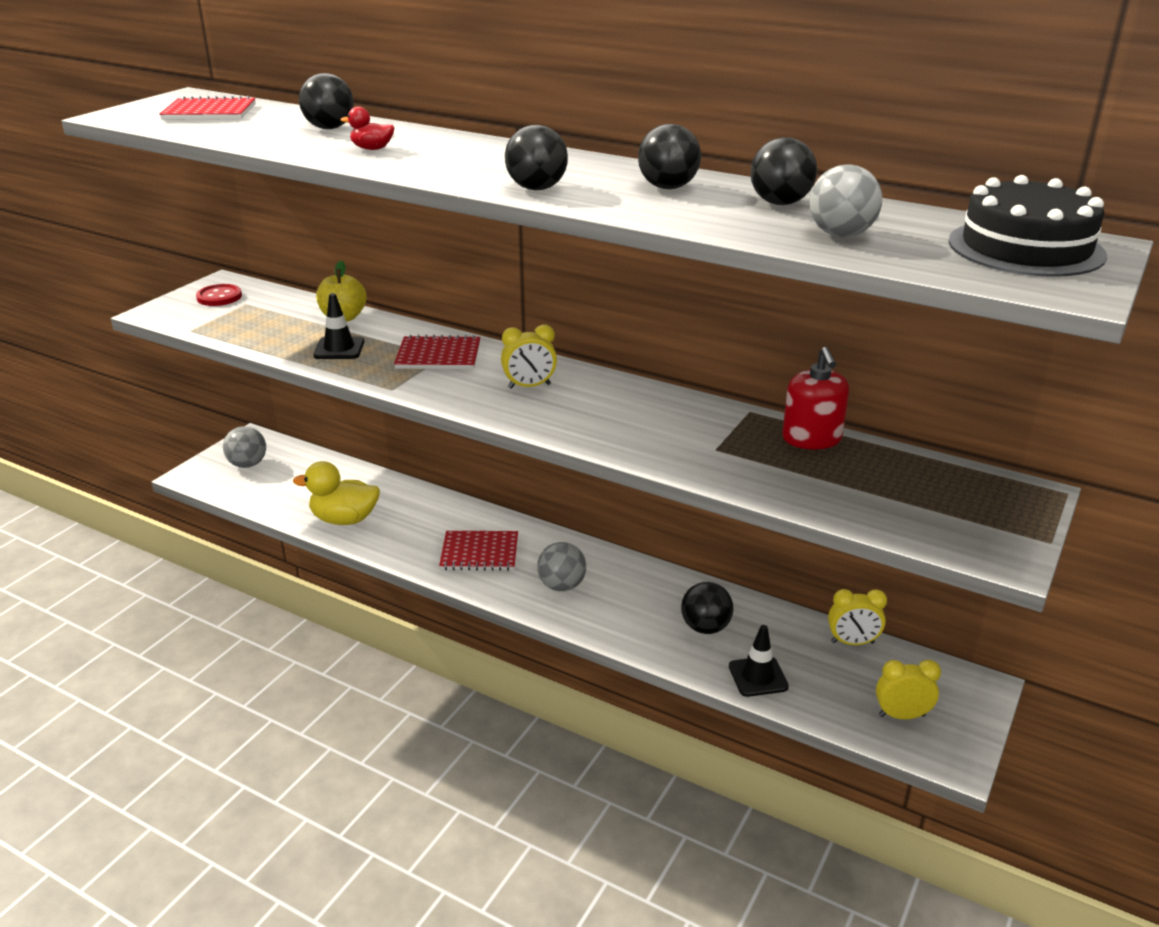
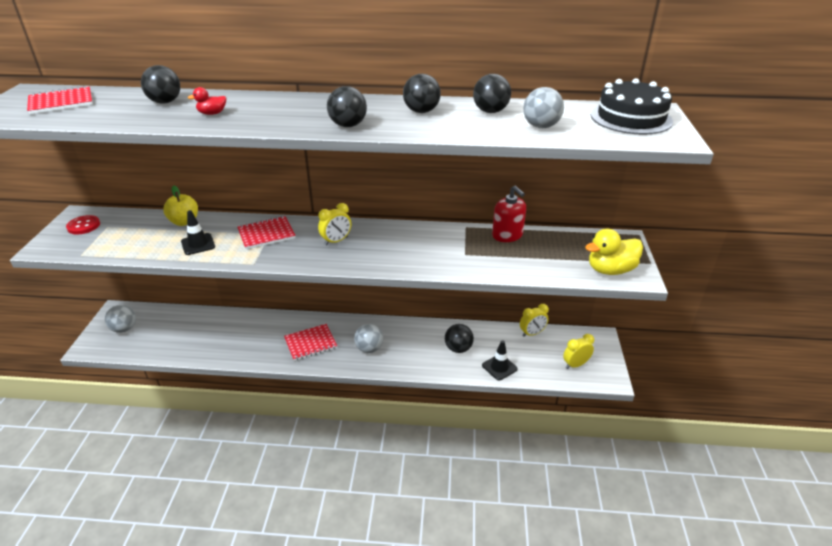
camera: 25 degrees left, 5 degrees up
(344, 519) = (214, 347): yellow duck -> yellow duck (610, 270)

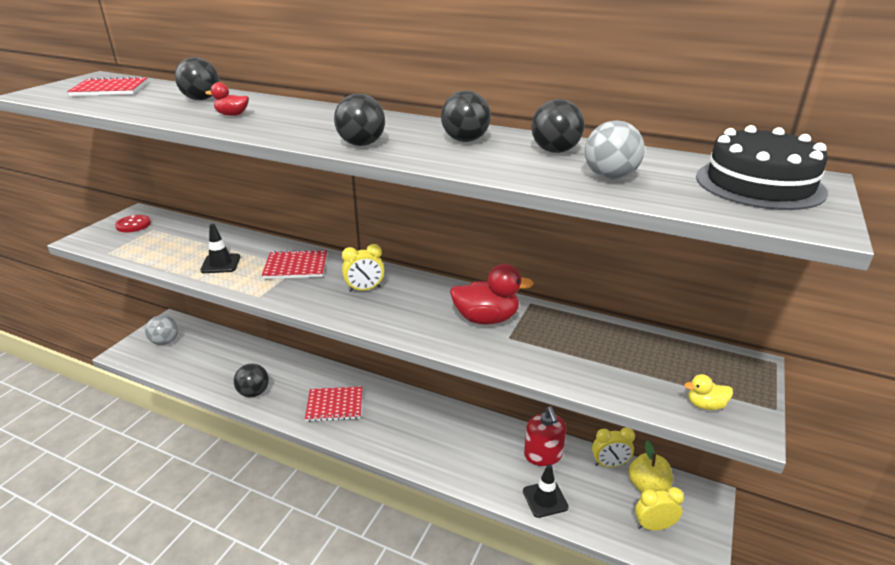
camera: 20 degrees right, 5 degrees down
(184, 222) = (225, 238): yellow apple -> yellow apple (647, 486)
(369, 348) = (396, 429): grey ball -> none
(441, 244) = (486, 319): none -> red duck
(458, 348) = (503, 458): black ball -> black ball (254, 392)
(507, 235) = (579, 324): red soap dispenser -> red soap dispenser (543, 455)
(610, 270) = (705, 405): yellow duck -> yellow duck, size x0.50

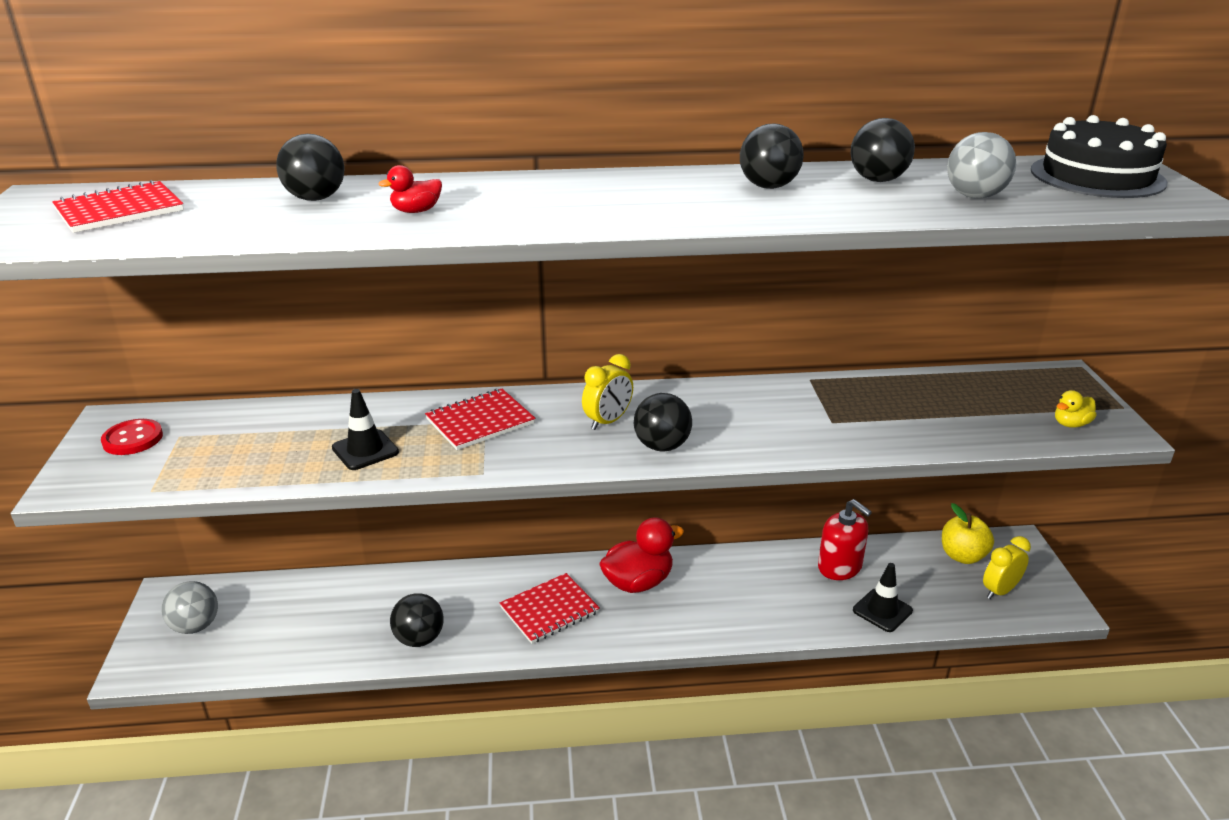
camera: 30 degrees left, 0 degrees up
(361, 144) = (667, 214): black ball -> black ball (662, 446)
(486, 319) = (786, 410): red duck -> red duck (638, 582)
(609, 464) = (910, 549): yellow clock -> none

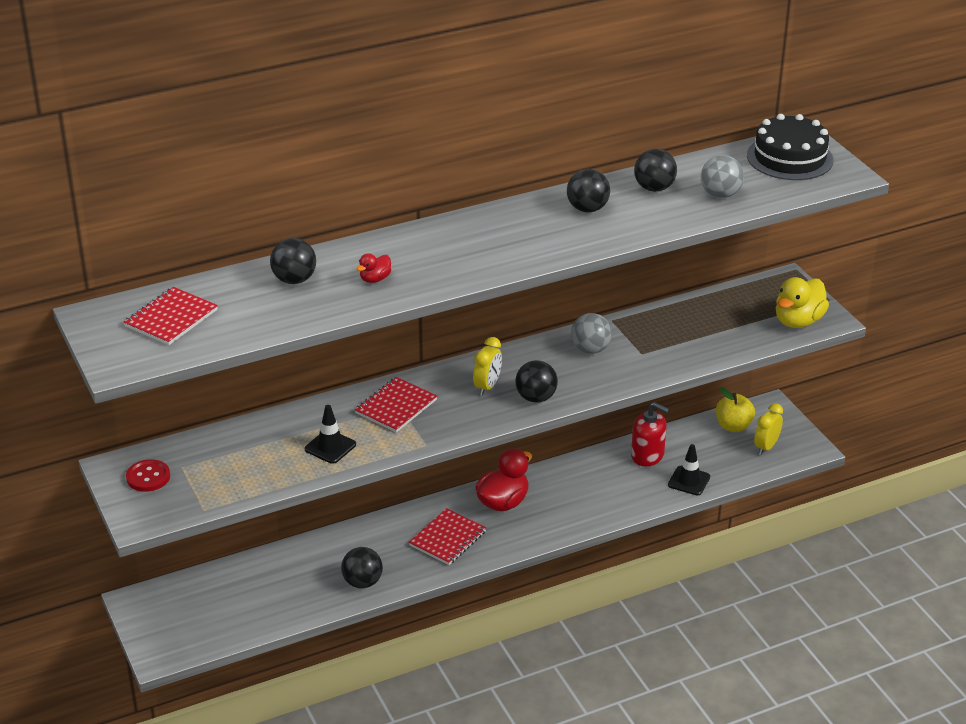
camera: 20 degrees left, 5 degrees up
(195, 626) = (179, 616): grey ball -> grey ball (590, 349)
(1071, 424) = (798, 321): yellow duck -> yellow duck, size x1.98

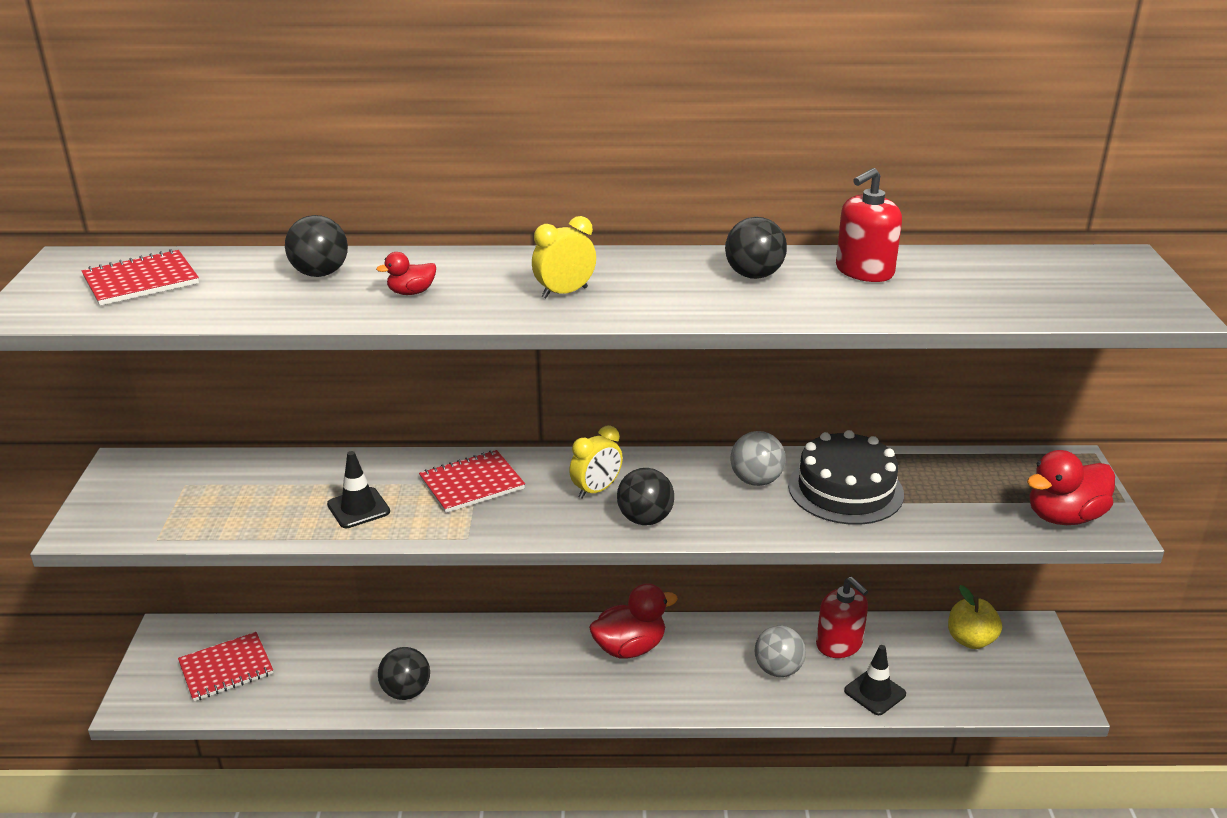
camera: 25 degrees right, 5 degrees down
(148, 477) = (142, 485): red button -> none
(447, 538) = (537, 671): red notebook -> red notebook (226, 668)
(654, 188) = (864, 271): black ball -> red soap dispenser
(720, 194) = (954, 295): grey ball -> grey ball (778, 669)
(766, 447) = (1002, 679): yellow clock -> yellow clock (564, 293)
(790, 158) = (1088, 274): black cake -> black cake (845, 489)
(798, 321) = (1064, 517): yellow duck -> red duck

